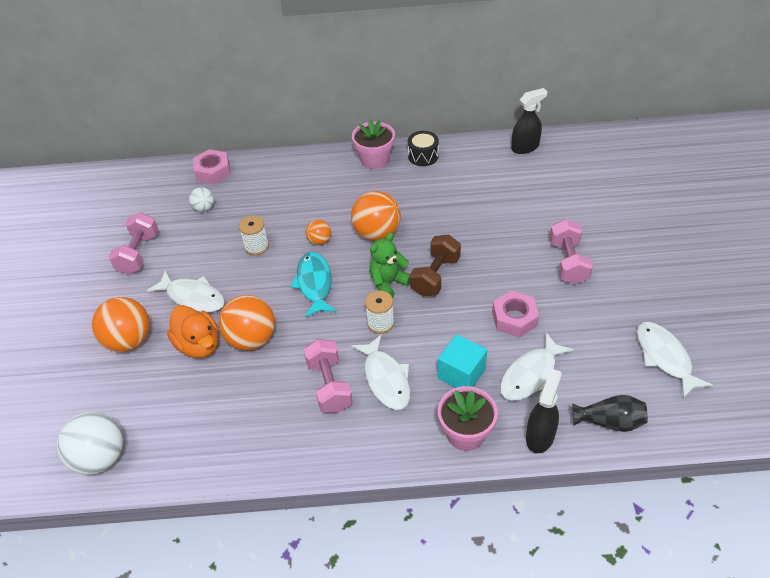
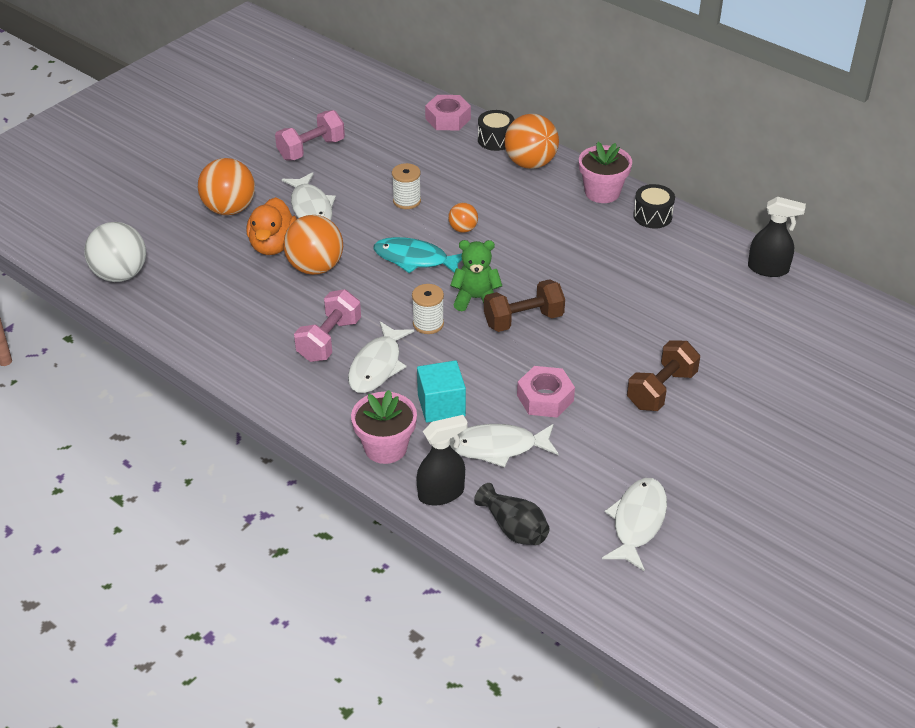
camera: 40 degrees right, 5 degrees down
(204, 208) = (403, 144): white ball -> none
(264, 166) = (495, 140): none -> black drum
(314, 284) = (415, 259): turquoise fish -> turquoise fish turned 105 degrees counterclockwise
(377, 233) = (520, 254): orange ball -> orange ball (530, 163)
(568, 262) = (661, 390): pink dumbbell -> brown dumbbell

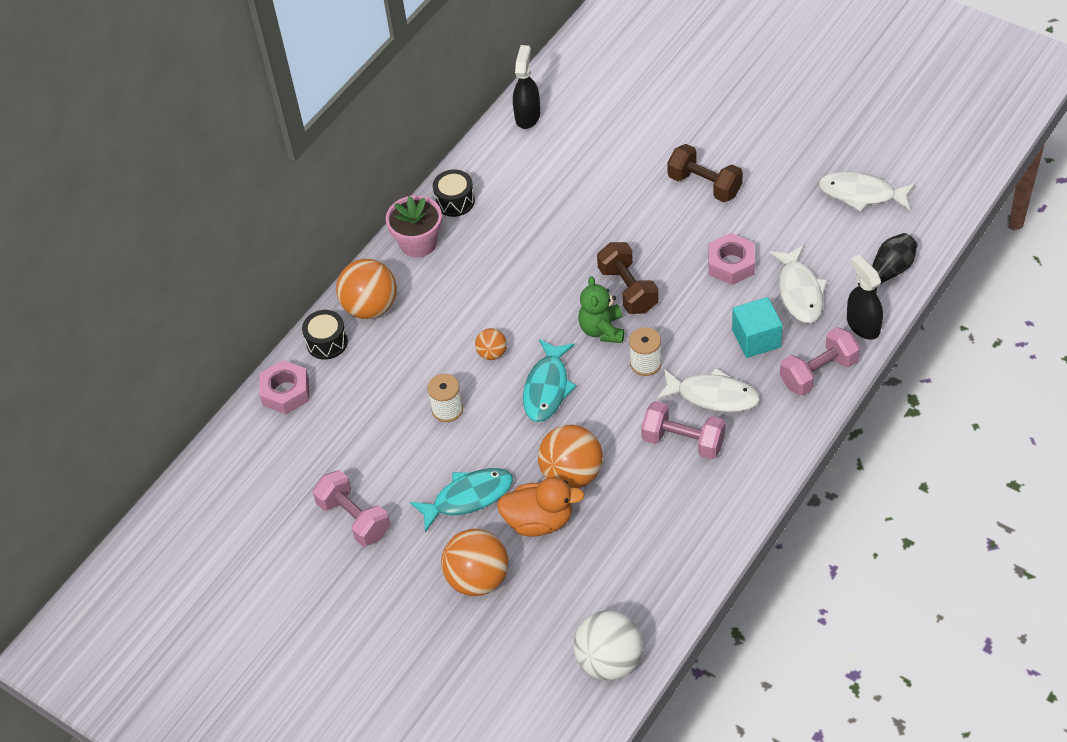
camera: 90 degrees left, 10 degrees up
(311, 208) = (468, 497): white fish -> turquoise fish
(385, 447) = (818, 373): pink flower pot -> pink dumbbell

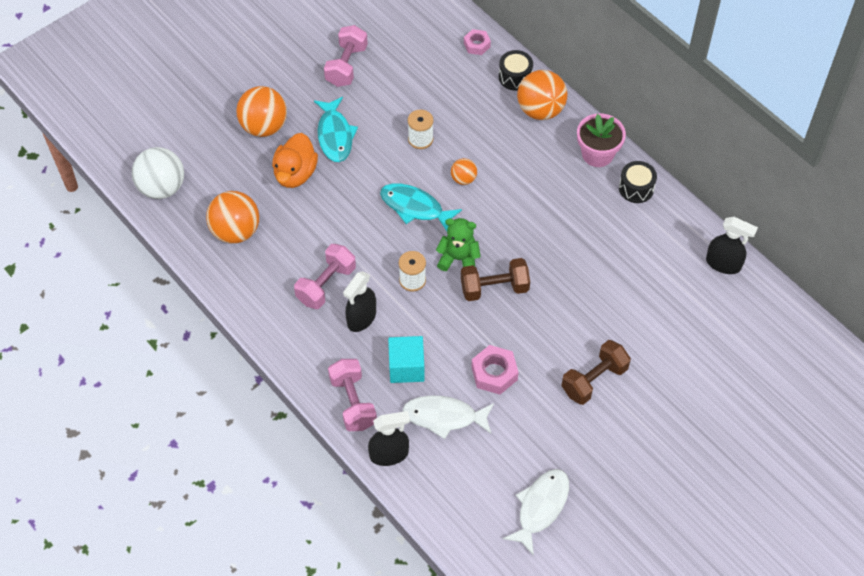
camera: 100 degrees right, 5 degrees up
(285, 392) = (477, 45): pink nut -> pink nut, size x0.65
(354, 518) = (346, 66): pink dumbbell -> pink dumbbell turned 45 degrees counterclockwise
(572, 474) = (327, 204): orange ball -> orange ball (235, 231)
(713, 395) = (361, 318): white fish -> black spray bottle
(888, 272) = (440, 497): black vase -> none

